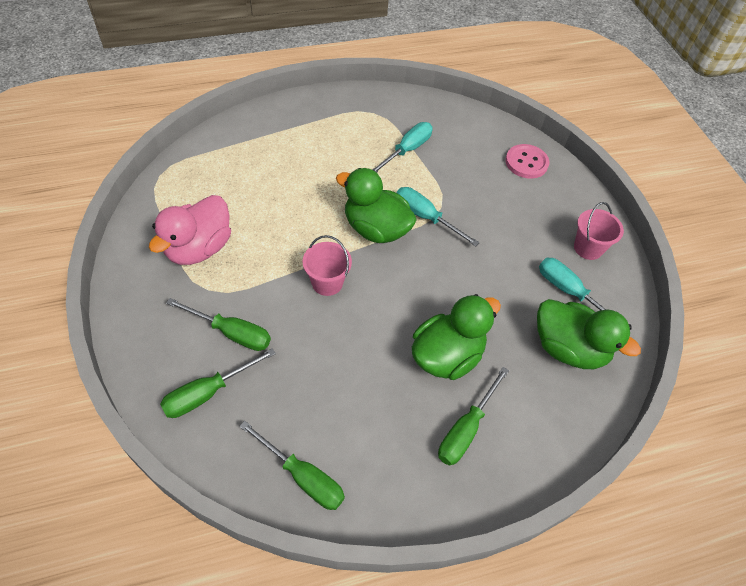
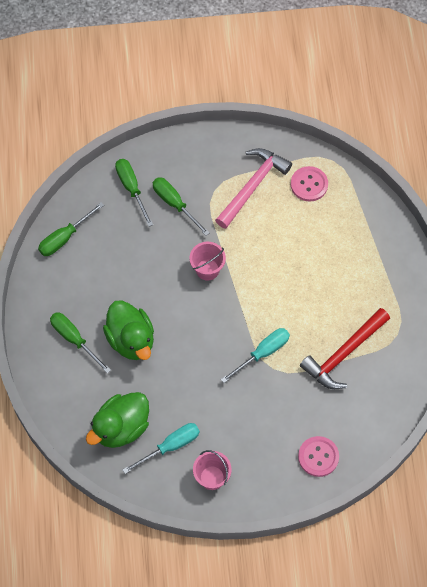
camera: 105 degrees right, 10 degrees up
(195, 193) = (309, 184): none -> pink button
(199, 248) = (252, 186): pink duck -> pink hammer
(231, 333) = (175, 204): green screwdriver -> green screwdriver turned 105 degrees clockwise
(376, 229) = (255, 312): green duck -> none
(407, 150) = (344, 354): turquoise screwdriver -> red hammer

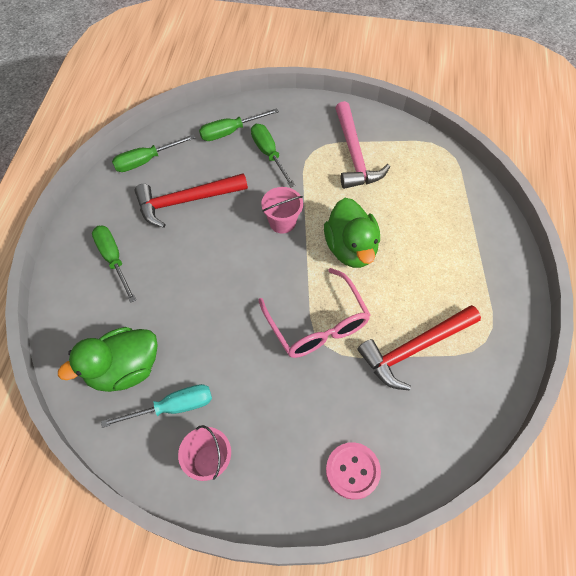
camera: 15 degrees right, 5 degrees down
(116, 270) = (186, 201): none -> red hammer
(131, 188) = (230, 132): green screwdriver -> green screwdriver turned 105 degrees counterclockwise
(131, 340) = (174, 274): green duck -> green duck (351, 248)
(252, 186) = (354, 154): pink hammer -> pink hammer turned 120 degrees clockwise
(262, 353) = (317, 324): turquoise screwdriver -> pink glasses
(309, 184) = (415, 165): pink button -> none

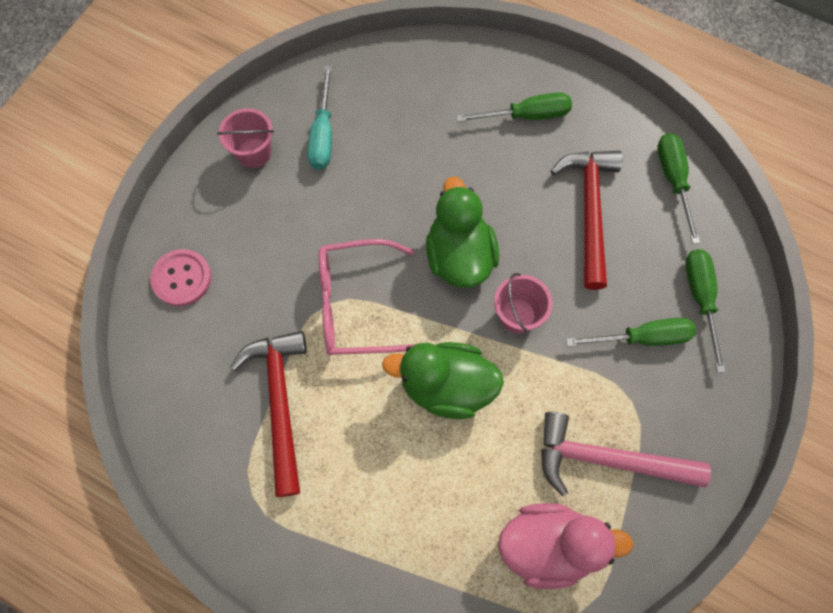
camera: 110 degrees right, 10 degrees up
(124, 369) = (383, 100): green duck -> green duck (459, 256)
(419, 170) = (548, 545): none -> pink duck

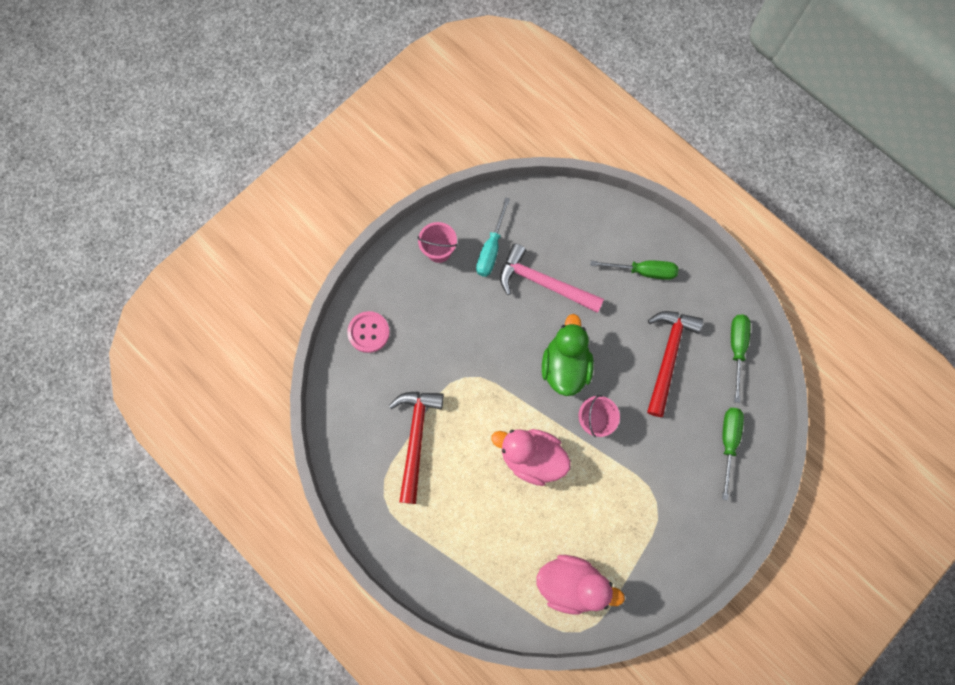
camera: 15 degrees right, 5 degrees up
(356, 305) = (484, 383): pink glasses -> none
(446, 386) = (531, 457): green duck -> pink duck
(607, 459) = (627, 537): pink hammer -> pink hammer (543, 283)
(642, 337) = (678, 459): green screwdriver -> none

